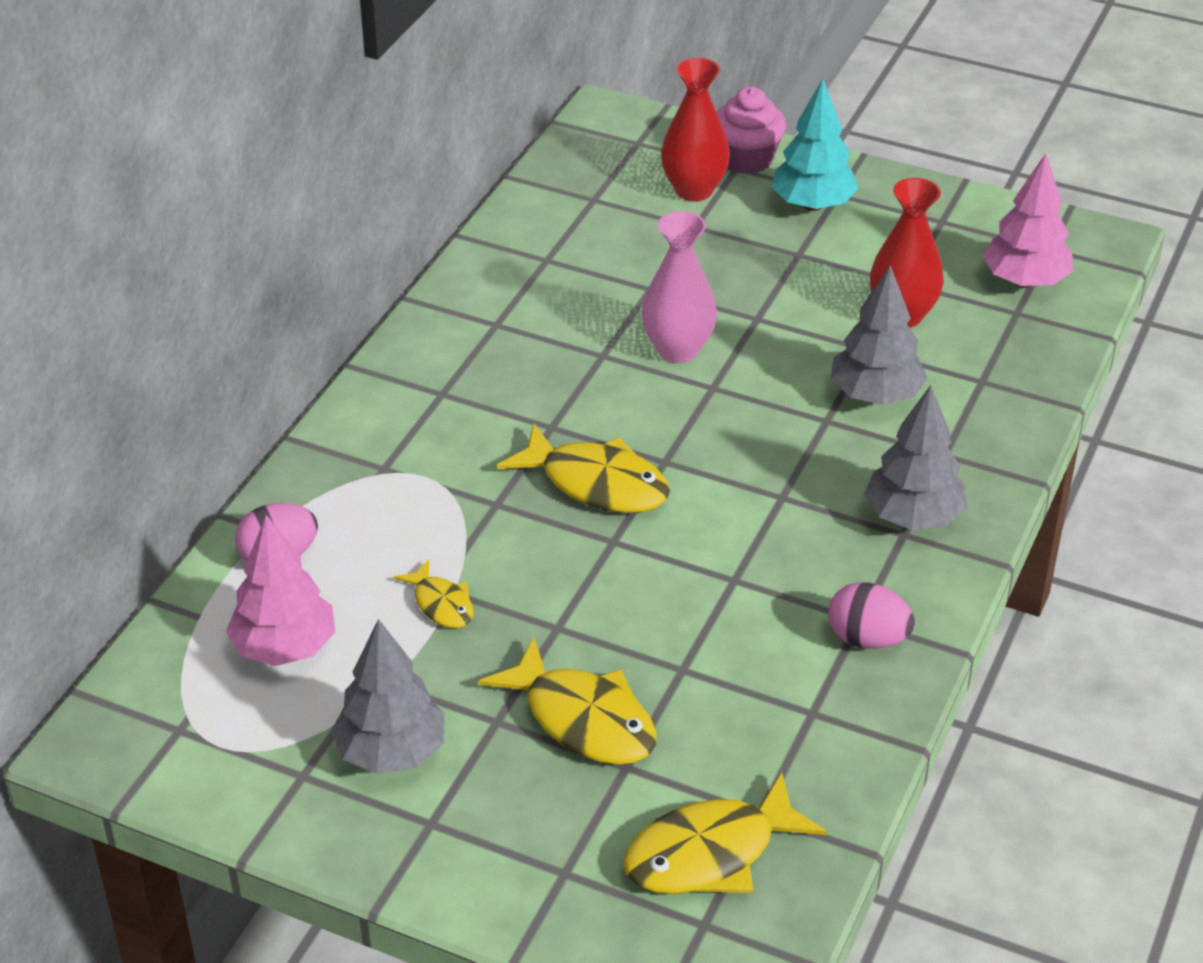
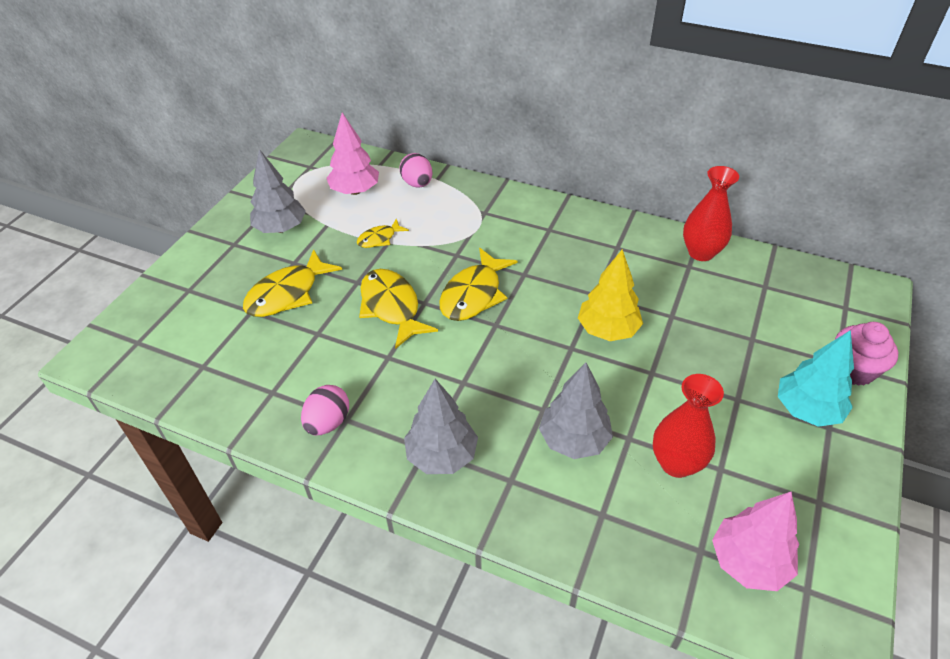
camera: 90 degrees right, 5 degrees up
(678, 349) = (607, 330): pink vase -> yellow tree
(694, 190) = (797, 338): red vase -> red vase (701, 252)
(710, 853) = (181, 345): yellow fish -> yellow fish (391, 307)

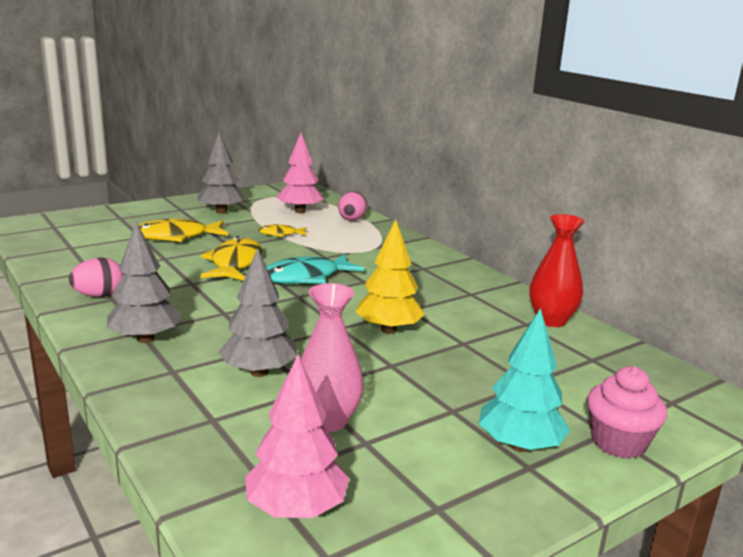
camera: 30 degrees right, 25 degrees down
(474, 294) = (306, 277): yellow fish -> turquoise fish
(676, 463) = (327, 421): red vase -> pink vase

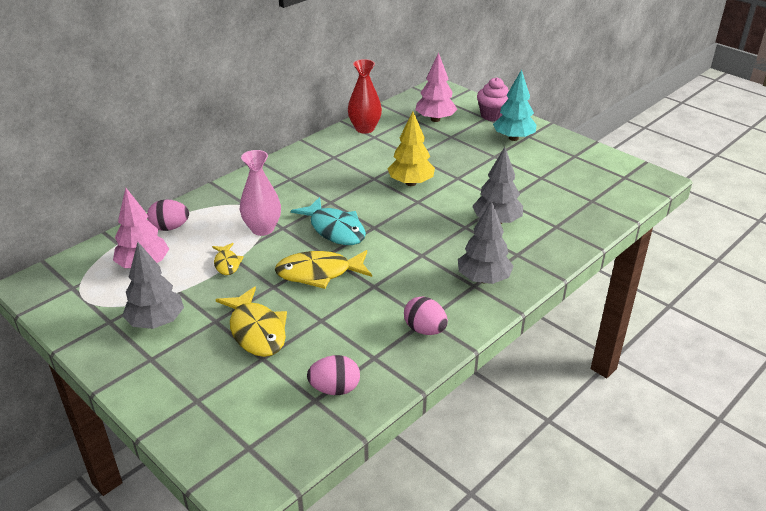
camera: 100 degrees left, 15 degrees up
(73, 254) = (335, 389): none -> pink egg
(296, 509) = (603, 188): pink tree -> pink tree (435, 119)
(327, 421) = (531, 190): pink vase -> pink vase (262, 229)

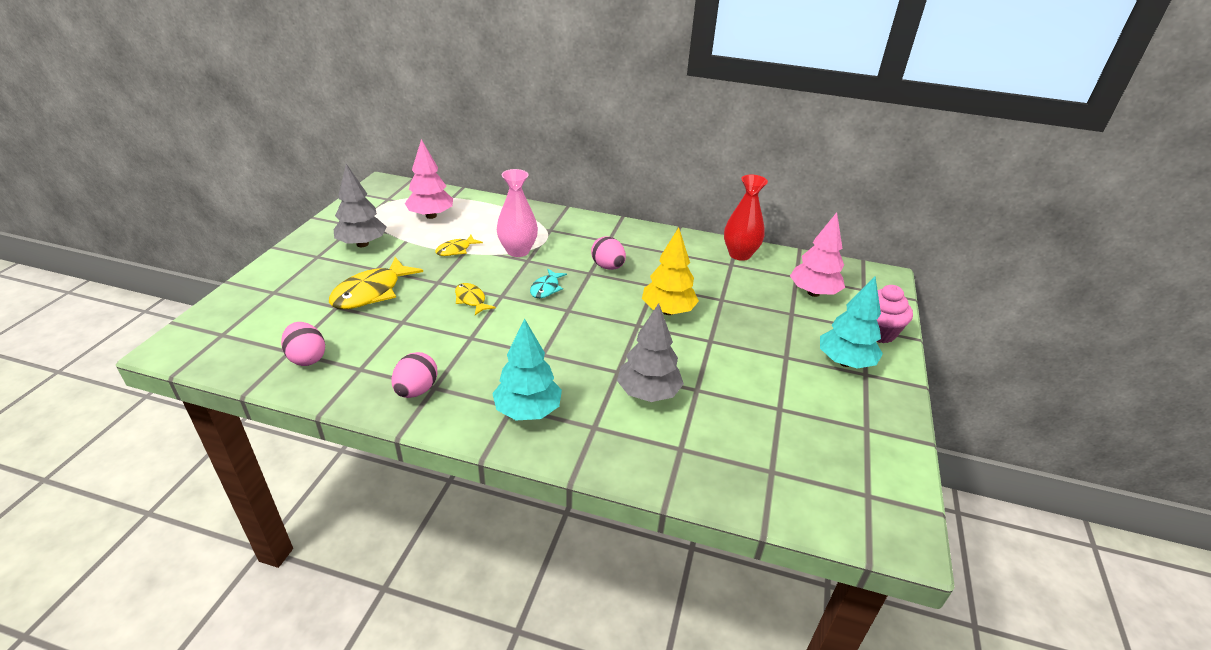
camera: 60 degrees right, 0 degrees up
(170, 227) = (488, 210): pink egg -> pink egg (608, 267)
(319, 273) = (471, 300): yellow fish -> yellow fish, size x0.55
(335, 229) = (546, 288): turquoise fish -> turquoise fish, size x0.55
(483, 279) = (527, 411): grey tree -> turquoise tree

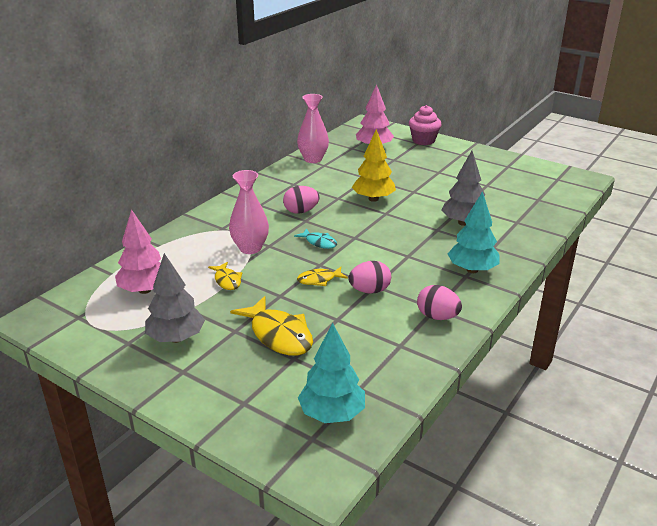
camera: 70 degrees left, 5 degrees down
(307, 358) = (374, 376): pink egg -> pink egg (369, 291)
(739, 254) = (313, 159): red vase -> pink vase
(845, 362) = (449, 157): turquoise tree -> turquoise tree (332, 414)

